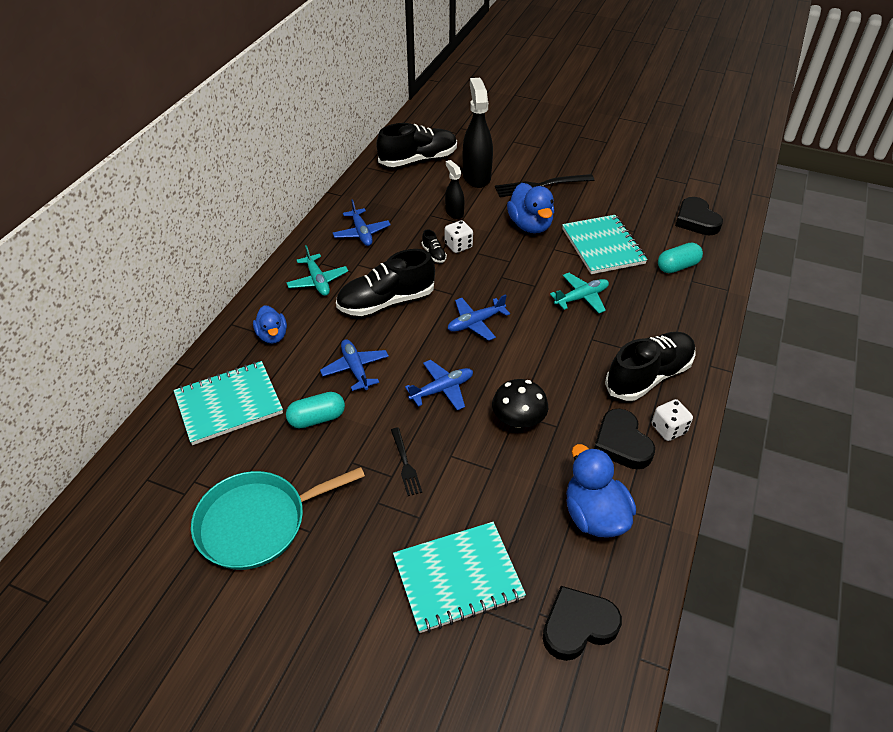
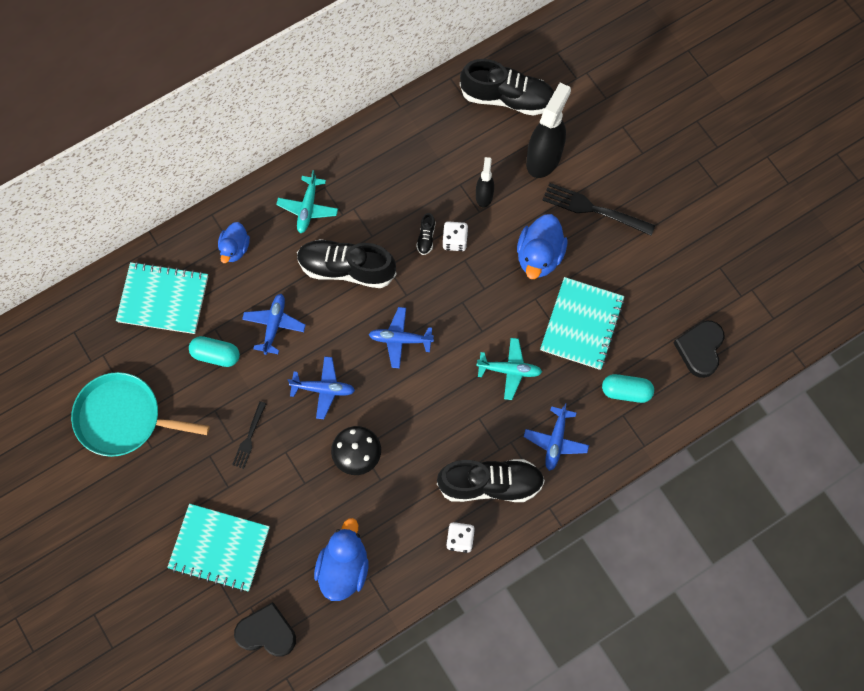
camera: 35 degrees right, 25 degrees up
(361, 233) = (383, 170): blue plane -> blue plane (555, 441)
(621, 443) = (414, 527): black heart -> none

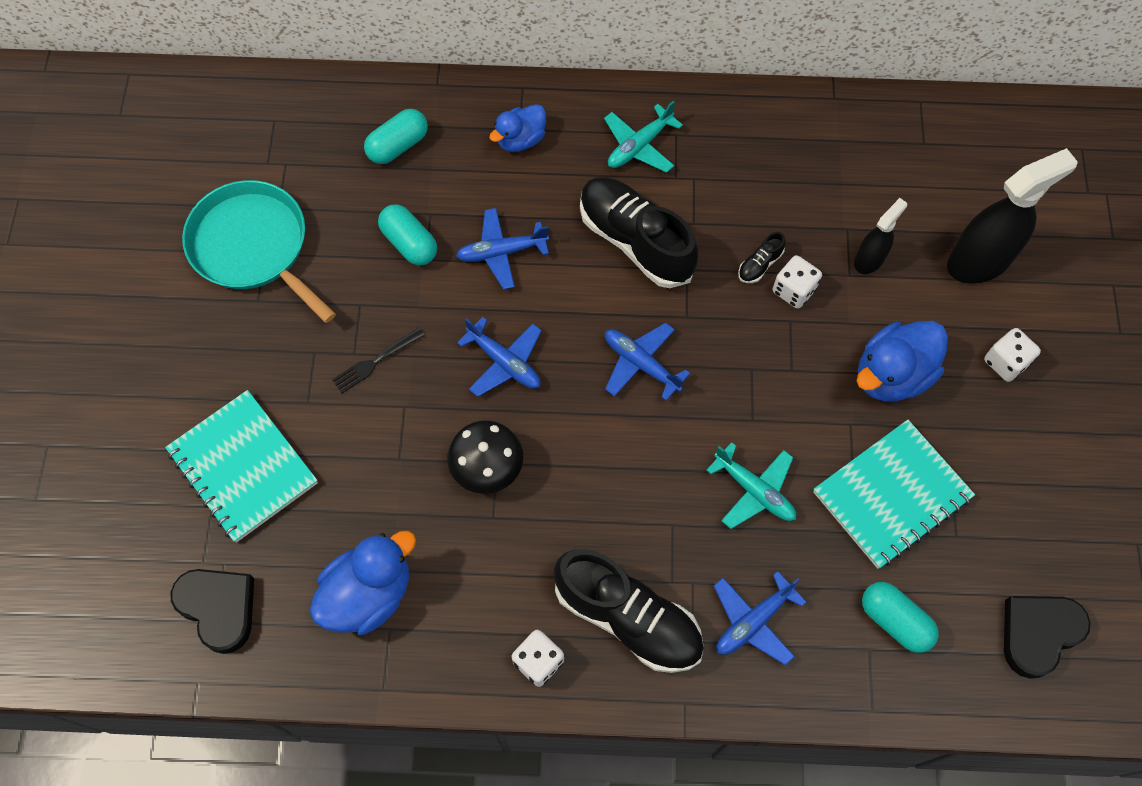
camera: 35 degrees right, 5 degrees down
(163, 299) = (398, 146): turquoise notebook -> turquoise capsule
(274, 325) = (501, 252): blue plane -> blue plane turned 150 degrees counterclockwise
(507, 98) = (979, 164): black shoe -> none
(594, 209) = (1005, 362): black fork -> white dice

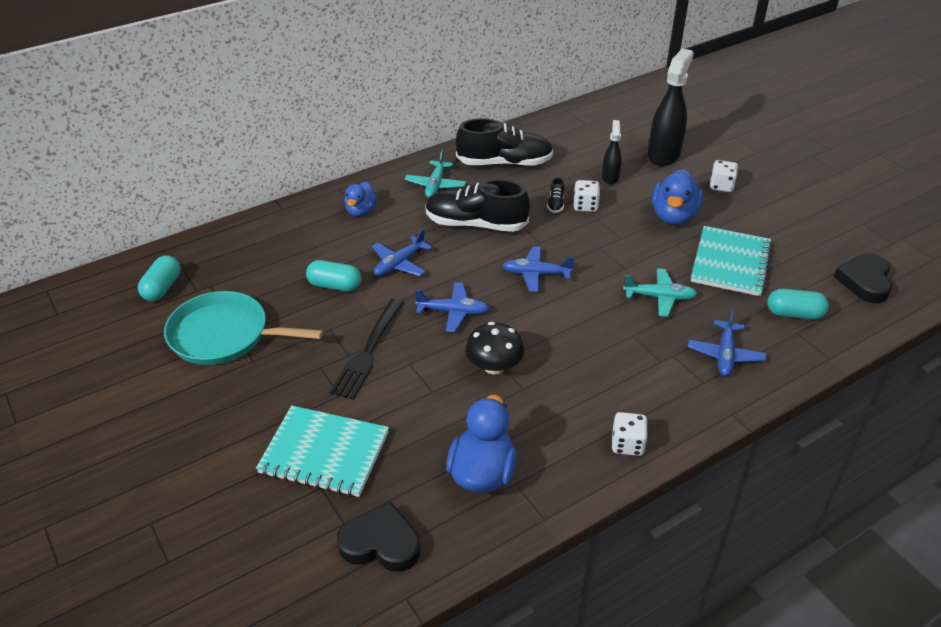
camera: 35 degrees left, 25 degrees down
(376, 361) = (368, 351): black fork -> black fork, size x1.73
(398, 146) = (283, 245): turquoise capsule -> turquoise capsule (162, 288)
(628, 618) = (656, 392): black shoe -> black shoe (504, 163)

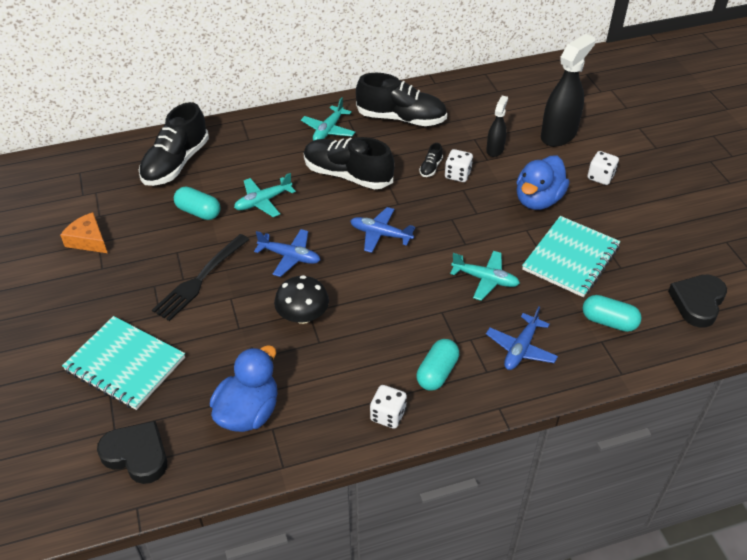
camera: 15 degrees right, 5 degrees up
(162, 288) = (56, 187): turquoise capsule -> turquoise capsule (437, 372)
(224, 335) = (88, 240): turquoise pan -> orange cheese
(288, 242) = (176, 163): none -> black shoe
(361, 211) = (251, 144): blue duck -> none
(399, 264) = (263, 201): blue plane -> turquoise plane

